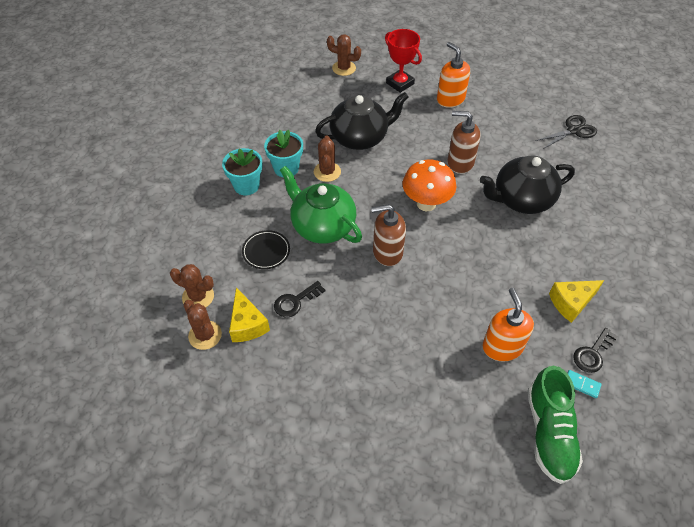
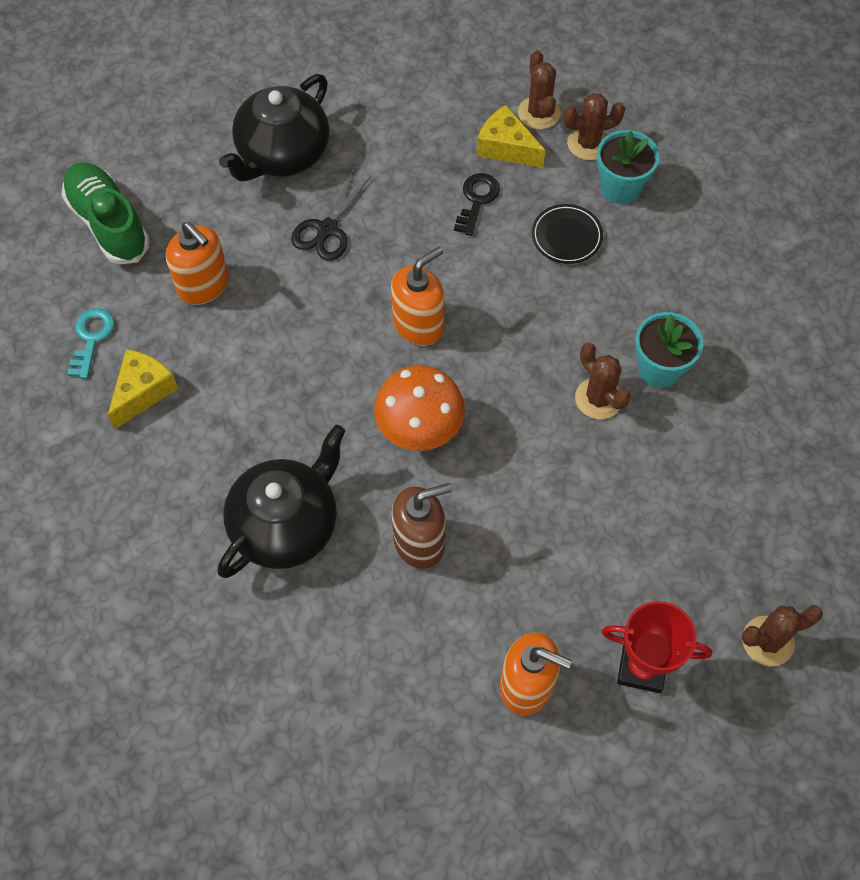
camera: 145 degrees right, 10 degrees up
(205, 335) = (539, 113): brown cactus -> brown cactus turned 60 degrees clockwise
(246, 185) = (683, 308): turquoise flower pot -> turquoise flower pot (620, 187)
(322, 226) = (530, 311): green teapot -> none
(360, 138) = (606, 493): black teapot -> black teapot (282, 154)
(387, 252) = (418, 324): brown soap dispenser -> orange soap dispenser
(573, 130) = (270, 745): black scissors -> black scissors (327, 229)
(581, 384) = (92, 293): turquoise domino -> none
(592, 354) = (91, 338): black key -> turquoise key

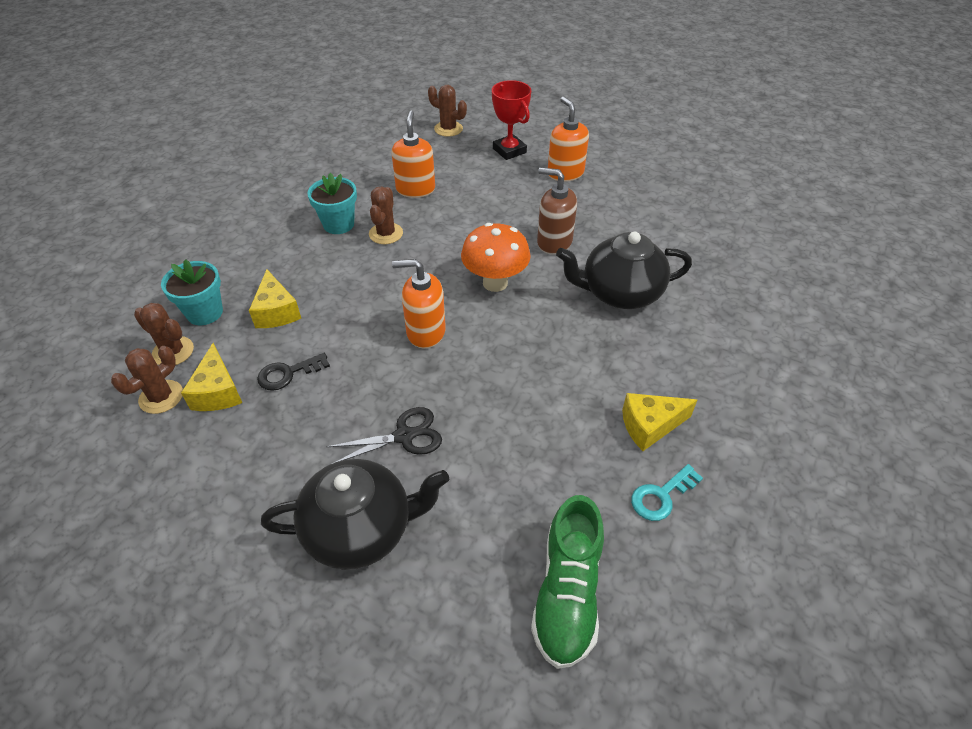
camera: 135 degrees left, 15 degrees down
(203, 285) = (536, 468): orange soap dispenser -> orange soap dispenser (415, 189)
(566, 236) = (276, 311): black plate -> yellow cheese

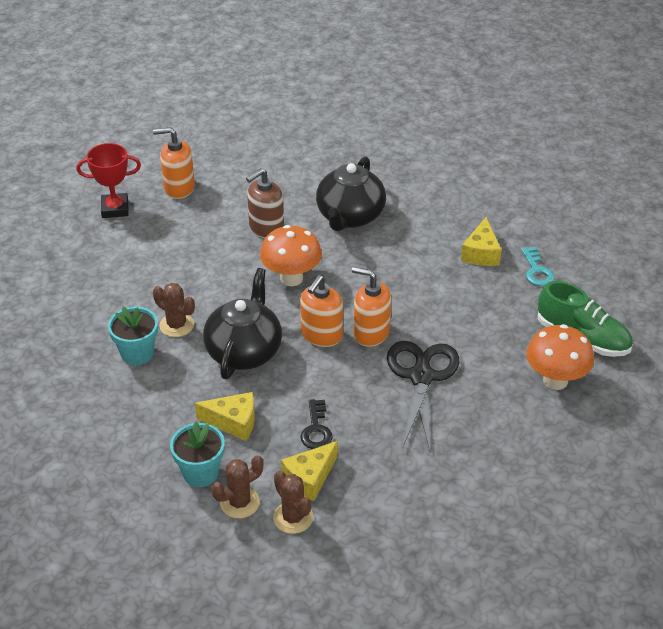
camera: 65 degrees left, 5 degrees down
(218, 392) = (310, 478): yellow cheese -> yellow cheese turned 120 degrees clockwise
(360, 529) = (490, 421): black teapot -> black teapot (244, 351)
(404, 436) = (421, 377): black scissors -> black scissors, size x1.59
(415, 189) = (124, 287): orange soap dispenser -> orange soap dispenser (371, 333)
(448, 129) = (41, 236): brown cactus -> none
(465, 584) = (555, 380): none -> orange mushroom

